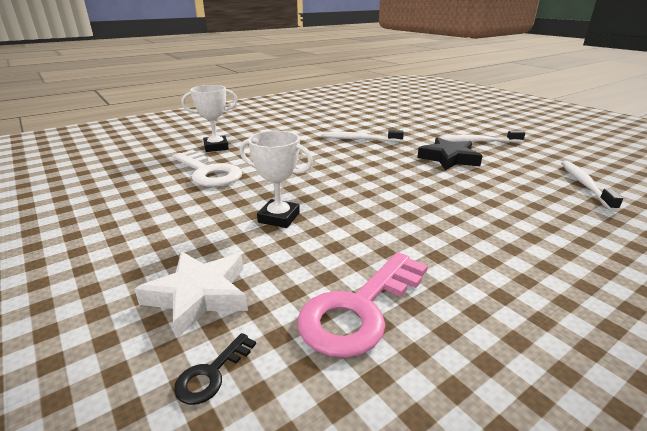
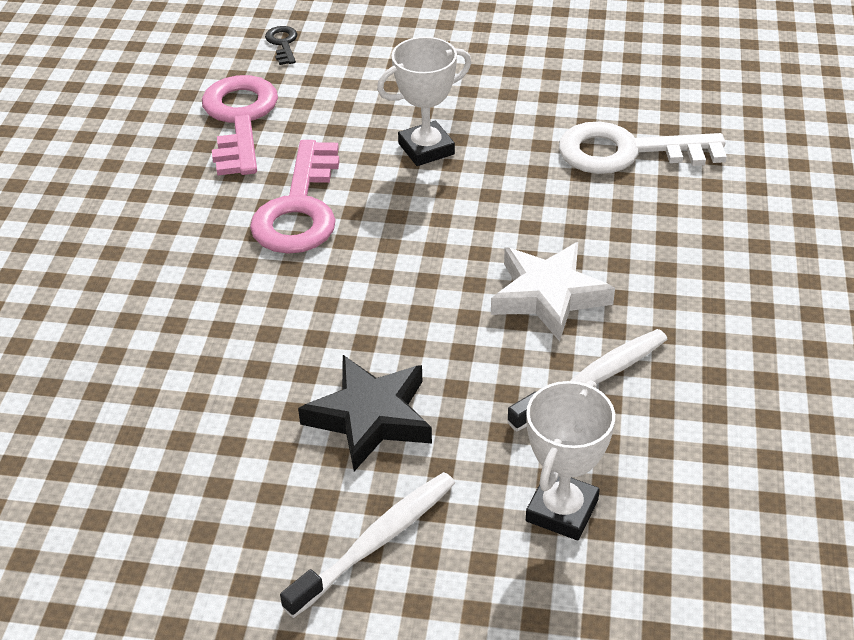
camera: 135 degrees right, 15 degrees up
(199, 295) = (365, 63): white star -> white star (548, 296)
(216, 147) = (739, 197): white trophy -> white trophy (562, 510)
(392, 227) = (300, 209): none -> pink key
(584, 185) = (104, 473): white toothbrush -> none

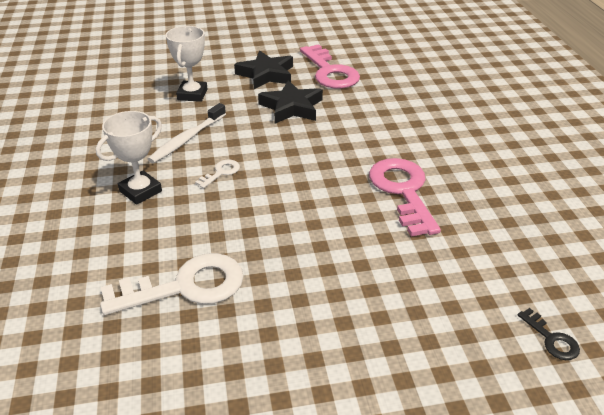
camera: 160 degrees right, 5 degrees down
(239, 119) = (506, 247): pink key -> pink key (330, 72)
(376, 542) = (266, 74): white toothbrush -> black star
(426, 149) = (347, 253): white trophy -> white trophy (140, 191)
(548, 296) = (221, 172): white star -> white key

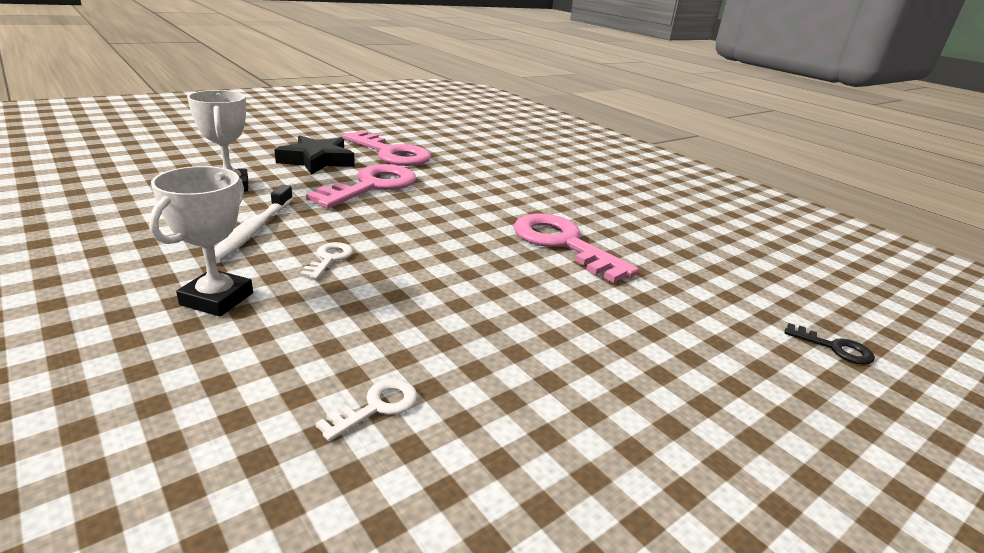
camera: 30 degrees left, 10 degrees down
(186, 286) = (377, 406): white key -> white key, size x0.45
(291, 107) = (372, 186): black star -> pink key

